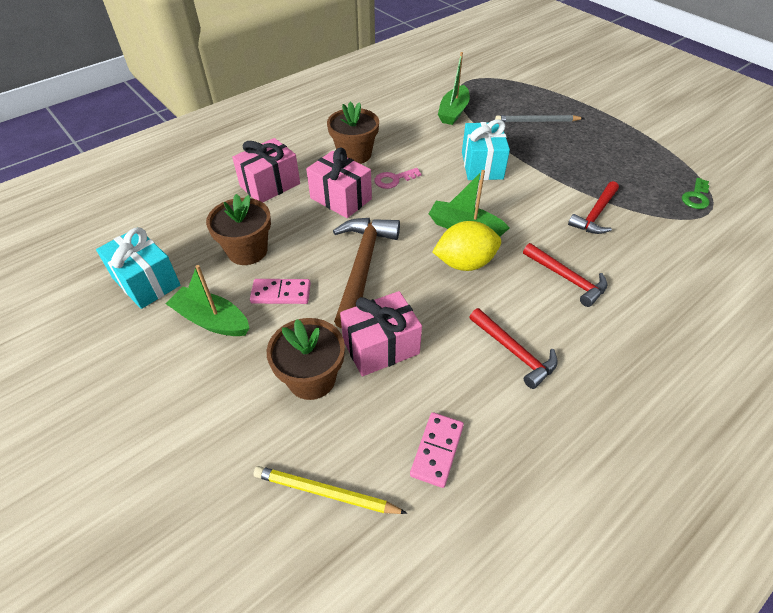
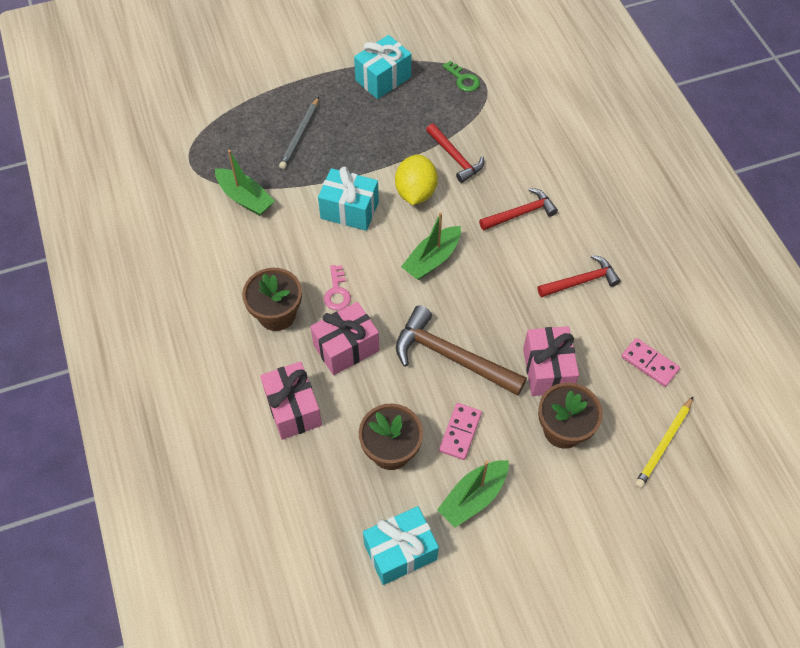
camera: 70 degrees left, 10 degrees up
(465, 263) = (476, 276): yellow lemon -> yellow lemon (415, 192)
(641, 148) = (383, 79): none -> turquoise gift

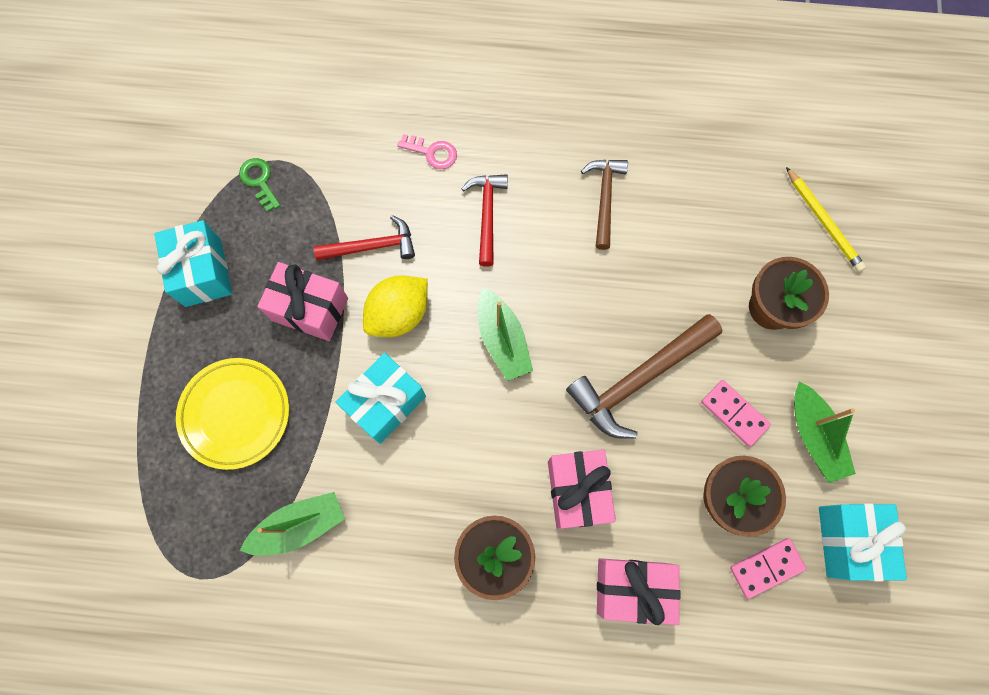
camera: 65 degrees left, 15 degrees up
(300, 135) = (235, 414): grey pencil -> yellow plate
(337, 292) = (496, 469): pink key -> pink key (432, 152)
(415, 192) = (399, 314): yellow lemon -> yellow lemon turned 75 degrees counterclockwise
(463, 79) = (259, 181): green key -> green key turned 105 degrees counterclockwise
(547, 370) = (697, 288): pink gift -> pink gift (310, 309)
(581, 281) = (604, 199): red hammer -> brown hammer
(649, 363) = (730, 186): pink domino -> pink domino (766, 567)

